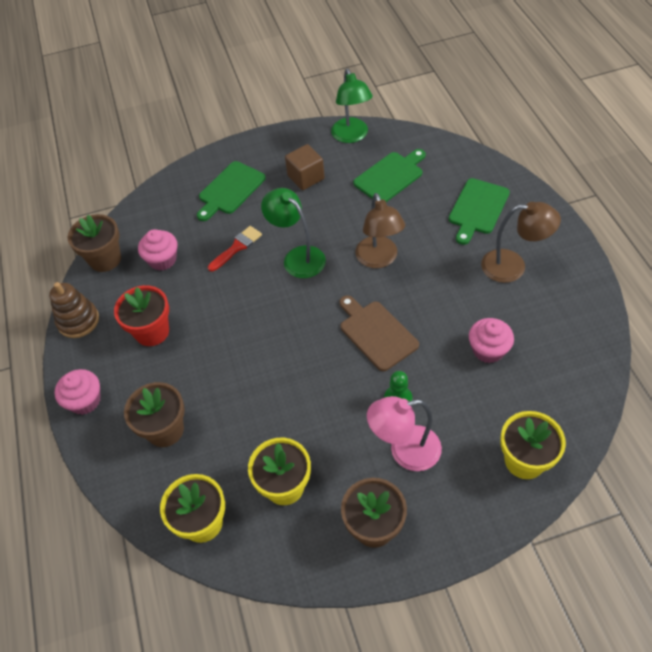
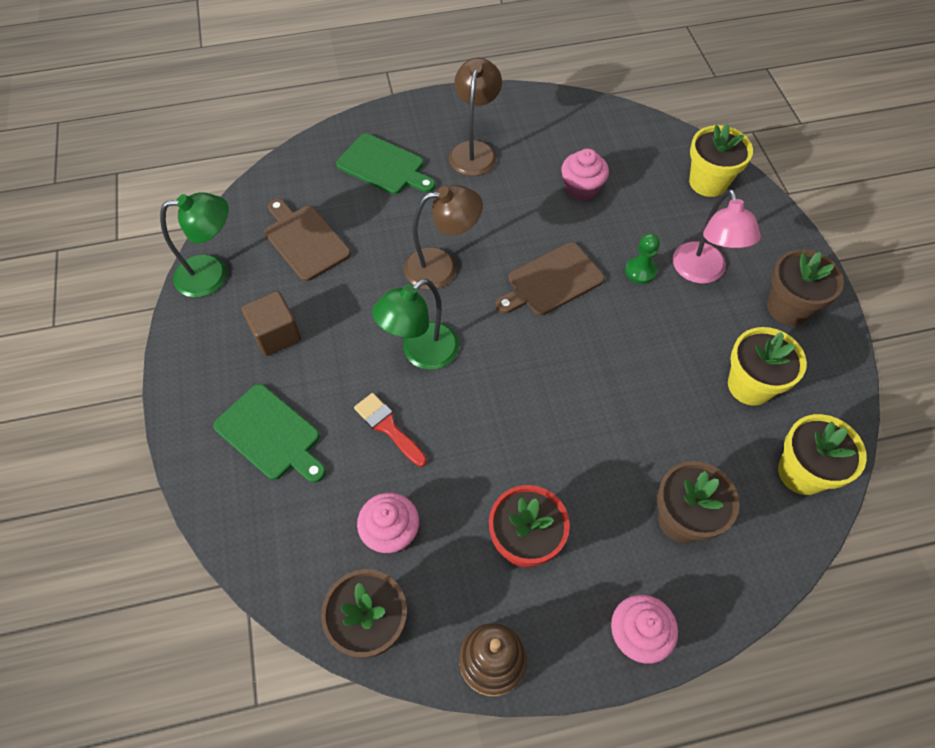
camera: 90 degrees left, 5 degrees up
(390, 176) = (304, 240): green cutting board -> brown cutting board

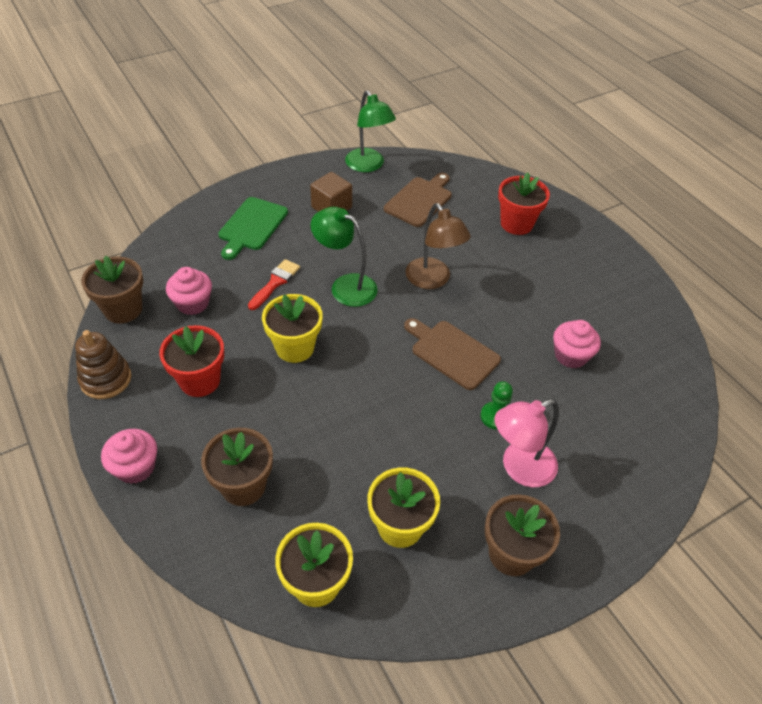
camera: 70 degrees right, 10 degrees down
(384, 166) = (516, 224): green cutting board -> red flower pot
(474, 151) = (568, 274): brown lamp -> none
(708, 182) = (643, 459): yellow flower pot -> yellow flower pot (295, 347)

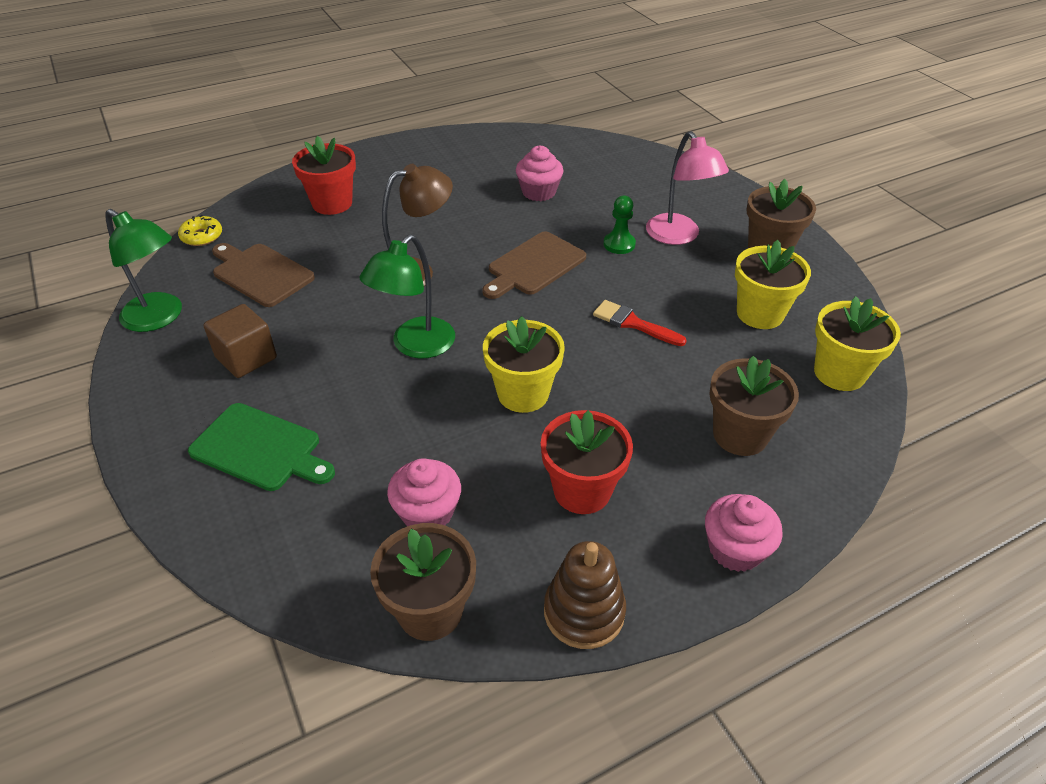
camera: 85 degrees left, 5 degrees down
(275, 282) = (396, 416): red brush -> red brush (633, 323)
(368, 165) = (160, 318): green lamp -> green lamp turned 60 degrees clockwise
(458, 166) = (202, 236): none -> yellow donut

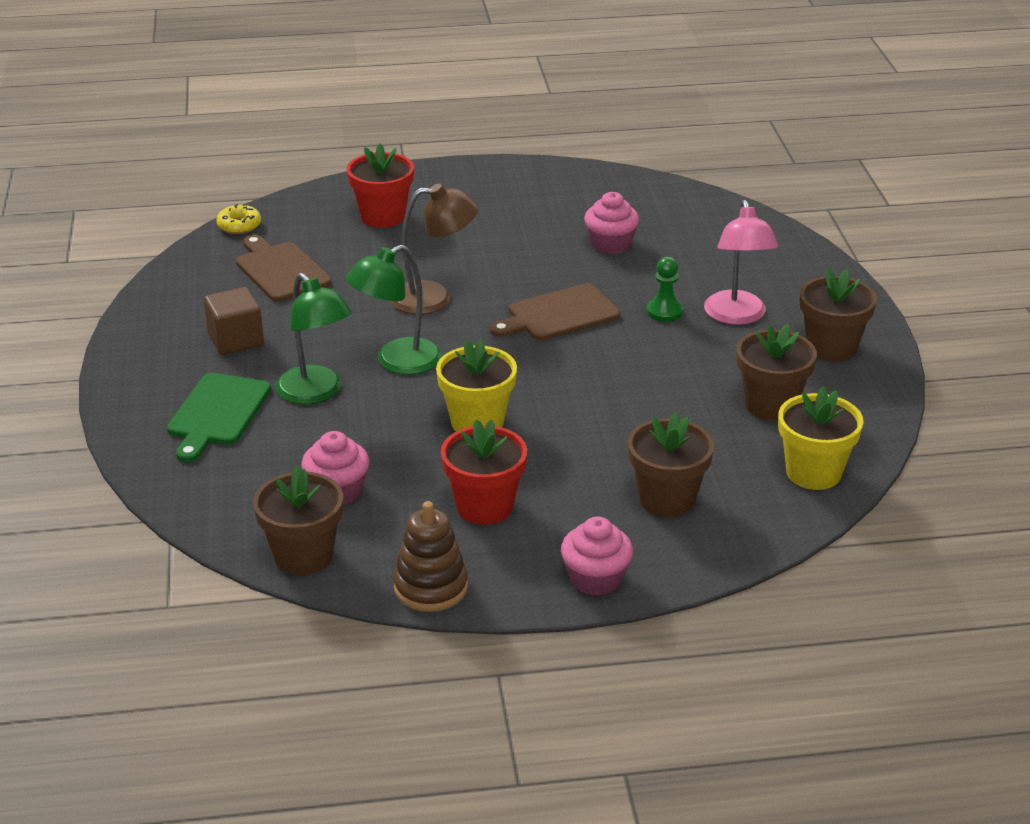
camera: 20 degrees right, 10 degrees down
(160, 318) = (172, 291): green lamp -> green lamp (316, 393)
(260, 449) = (217, 413): green cutting board -> green cutting board turned 60 degrees clockwise
(633, 323) = (627, 386): red brush -> none
(760, 314) = (770, 405): yellow flower pot -> brown flower pot

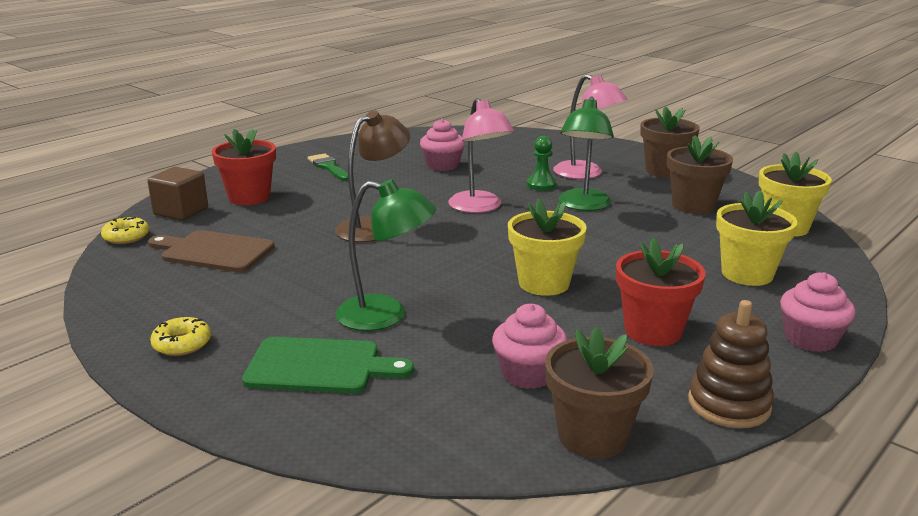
camera: 40 degrees left, 10 degrees down
(160, 351) = (182, 344): none -> yellow donut
(217, 413) = (320, 366): green cutting board -> green cutting board turned 60 degrees counterclockwise
(236, 340) = (248, 308): brown cube -> brown cube (181, 211)
(397, 362) = (415, 272): green lamp -> green lamp (583, 205)
(501, 203) = (329, 167): none -> green brush
(558, 315) = (479, 207): brown cutting board -> pink lamp
(667, 499) = (747, 274): brown flower pot -> yellow flower pot

